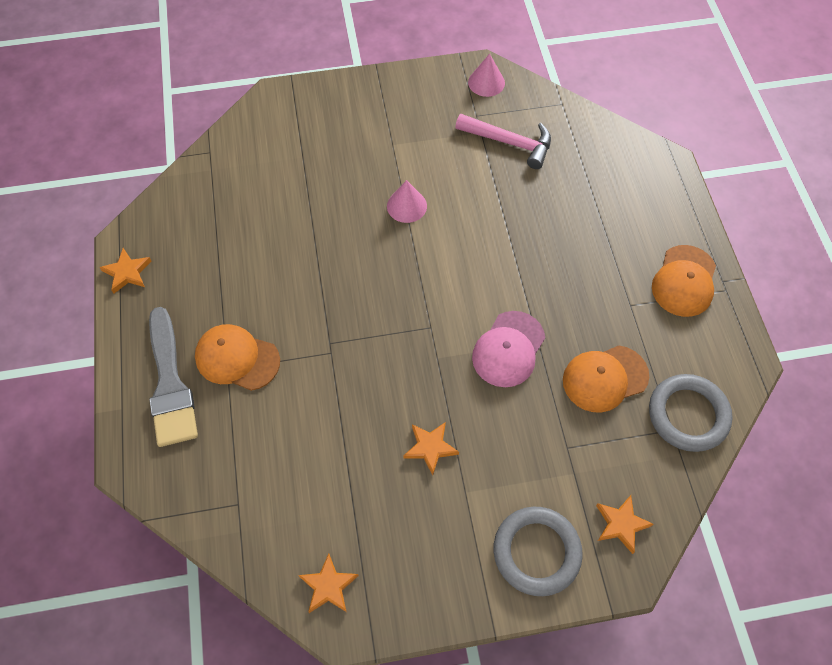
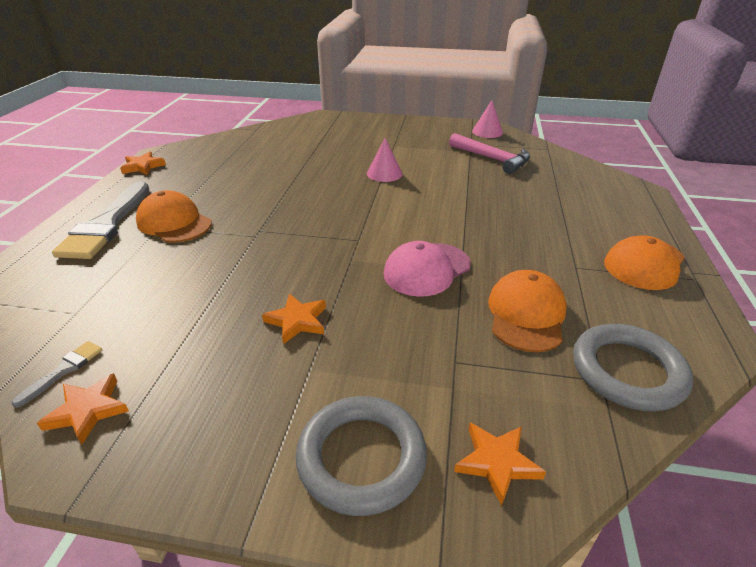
camera: 20 degrees right, 25 degrees down
(280, 560) = (64, 370): none -> grey brush
(604, 378) = (526, 314): orange cap -> orange cap turned 105 degrees clockwise

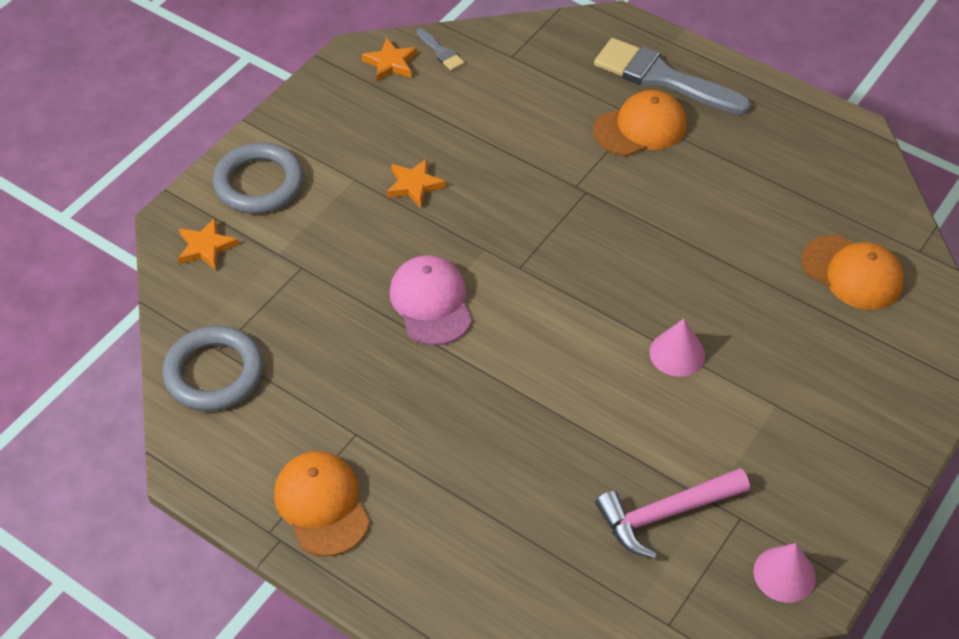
camera: 115 degrees right, 15 degrees up
(143, 166) = (815, 113): orange star -> none
(526, 314) = (319, 345): orange cap -> orange cap (852, 272)

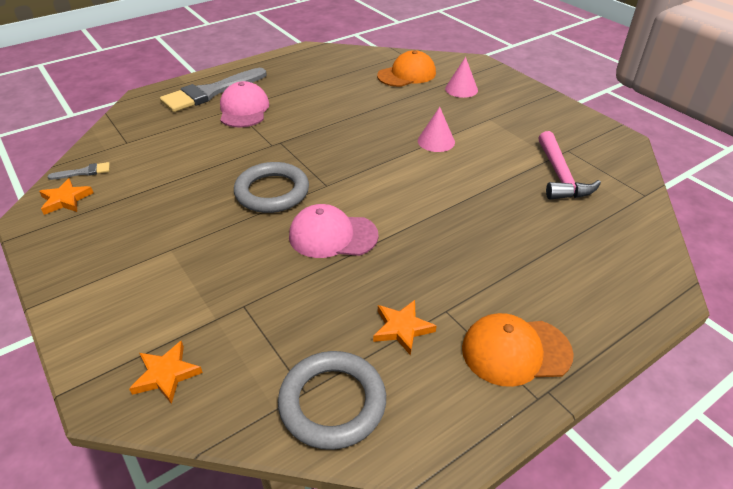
camera: 70 degrees left, 10 degrees down
(259, 183) = (119, 314): grey ring -> grey ring (272, 192)
(414, 185) = (207, 217): orange star -> orange star (402, 328)
(640, 127) = (244, 109): orange cap -> pink cap
(784, 574) = (610, 146): pink cone -> pink cone (461, 89)

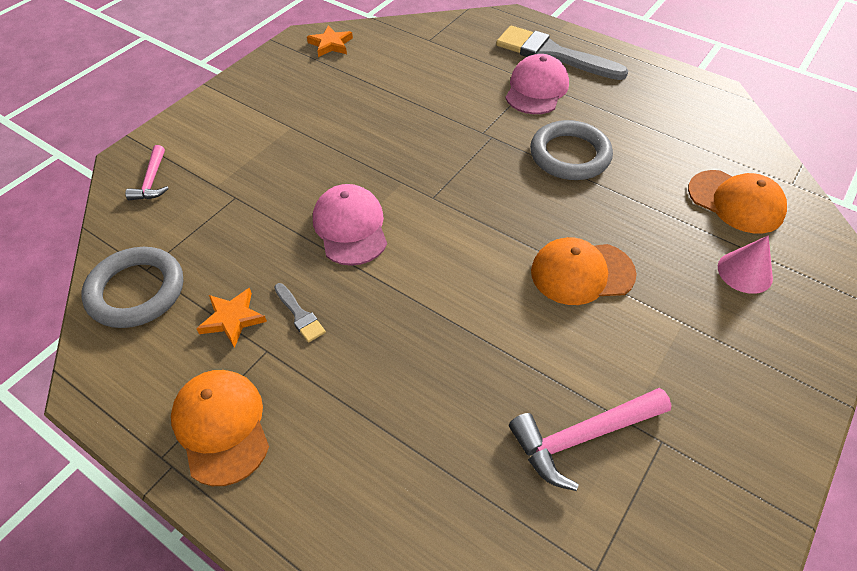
camera: 70 degrees right, 10 degrees up
(84, 172) = (372, 37): grey brush -> grey brush (300, 315)
(166, 374) = (152, 181): orange star -> pink hammer
(244, 109) = (536, 89): pink cap -> pink cap turned 45 degrees counterclockwise
(272, 192) = (401, 160): grey ring -> grey ring (569, 155)
(436, 141) = (582, 273): pink cone -> orange cap

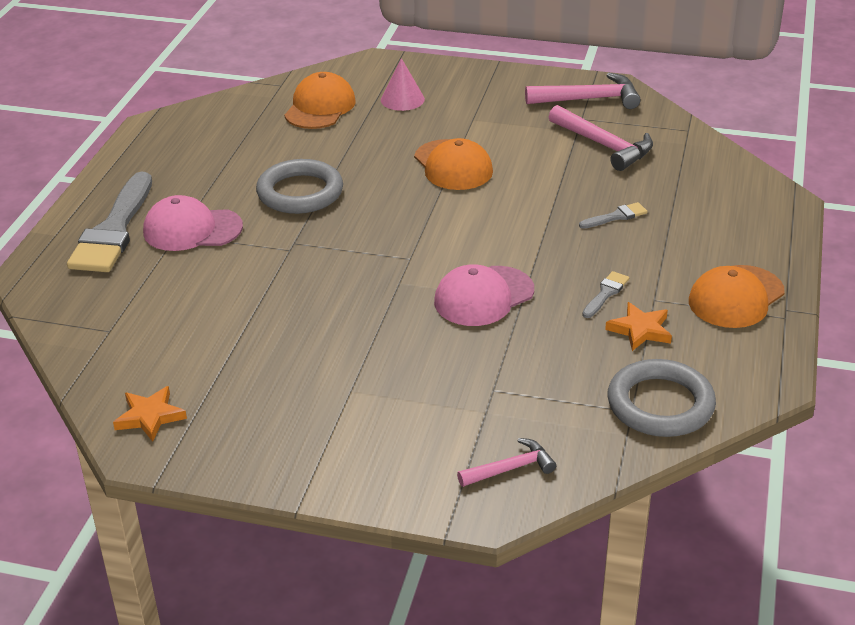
camera: 110 degrees left, 15 degrees down
(422, 381) = (616, 216): none -> grey brush
(716, 474) = (589, 99): none -> pink hammer

